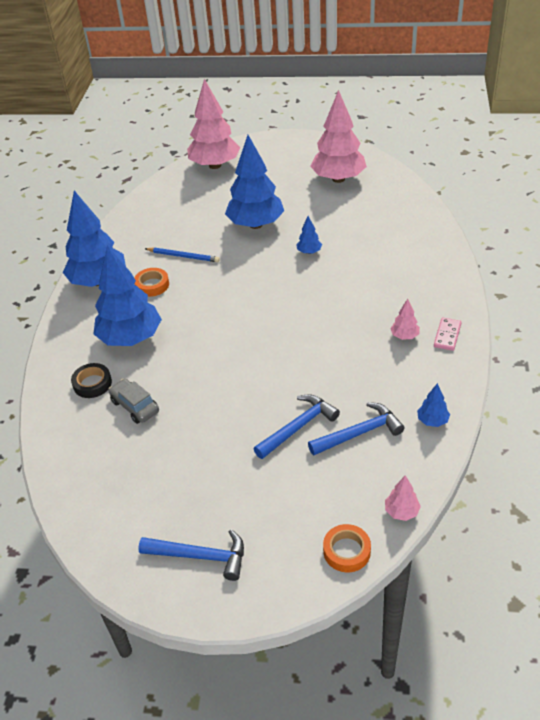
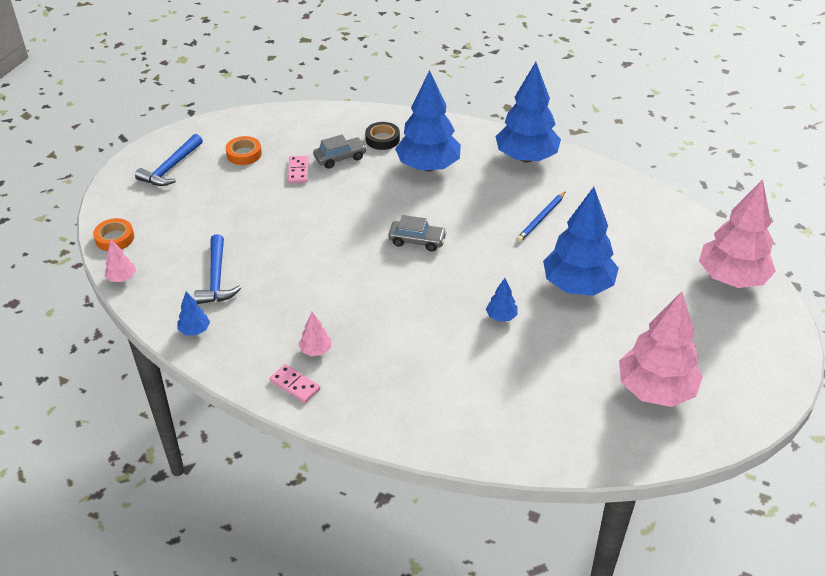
camera: 105 degrees right, 0 degrees up
(152, 285) = (501, 190): orange tape -> orange tape (244, 154)
(168, 432) = (298, 171): none -> pink domino
(242, 317) = (417, 241): none -> grey car
(298, 427) = (250, 243): blue hammer -> none

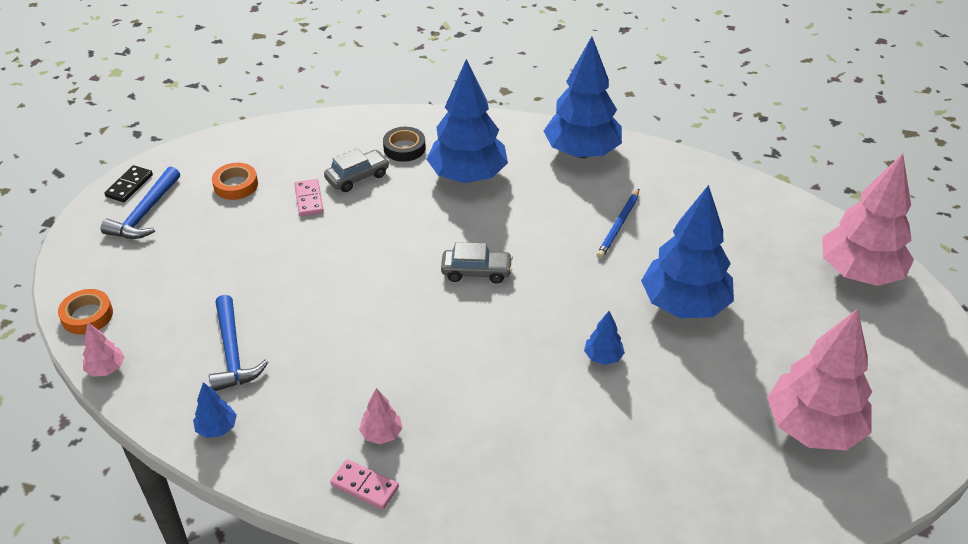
camera: 10 degrees left, 0 degrees up
(163, 145) = (129, 186): none -> black domino

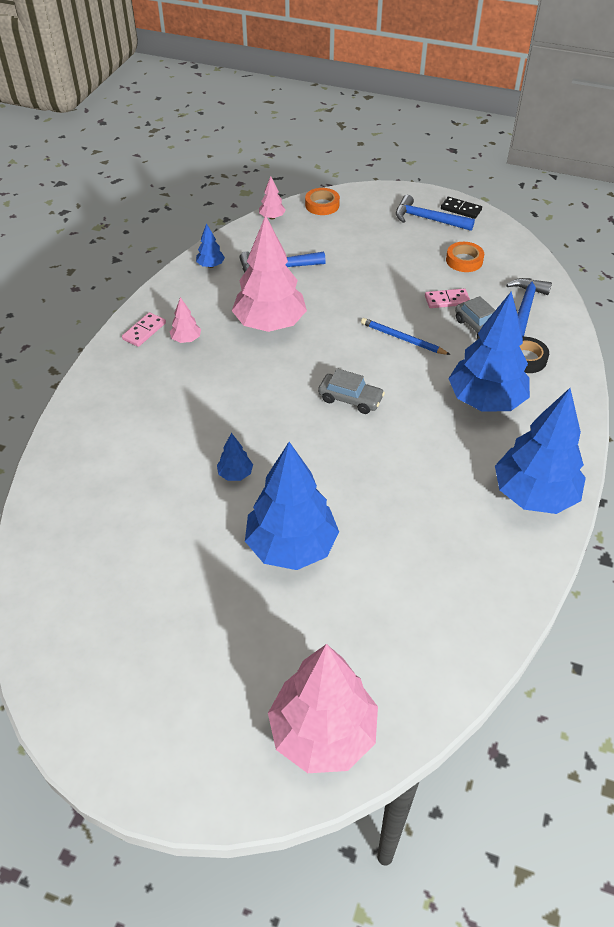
camera: 95 degrees right, 5 degrees up
(325, 145) = (525, 308): none -> blue hammer
(476, 271) = (350, 399): grey car -> grey car turned 75 degrees counterclockwise
(618, 226) = (411, 510): blue pencil -> blue pencil (402, 339)
(812, 427) = (119, 619): pink tree -> pink tree (270, 324)

